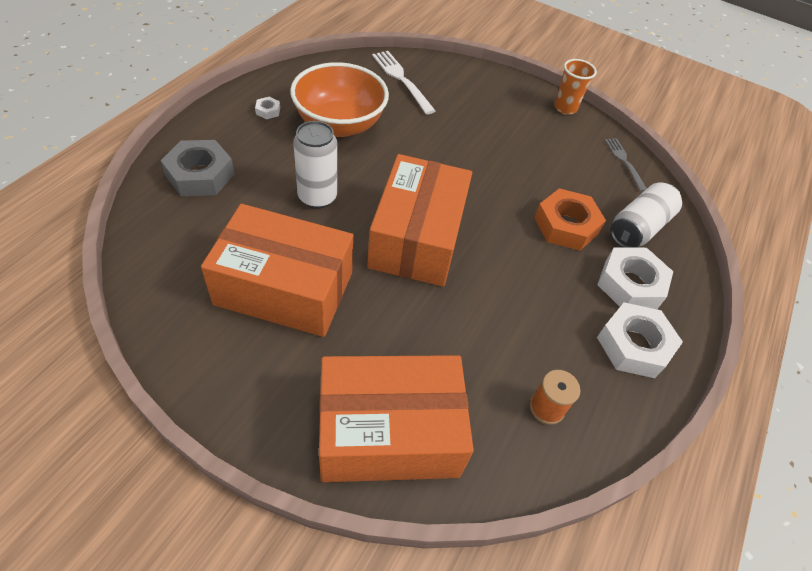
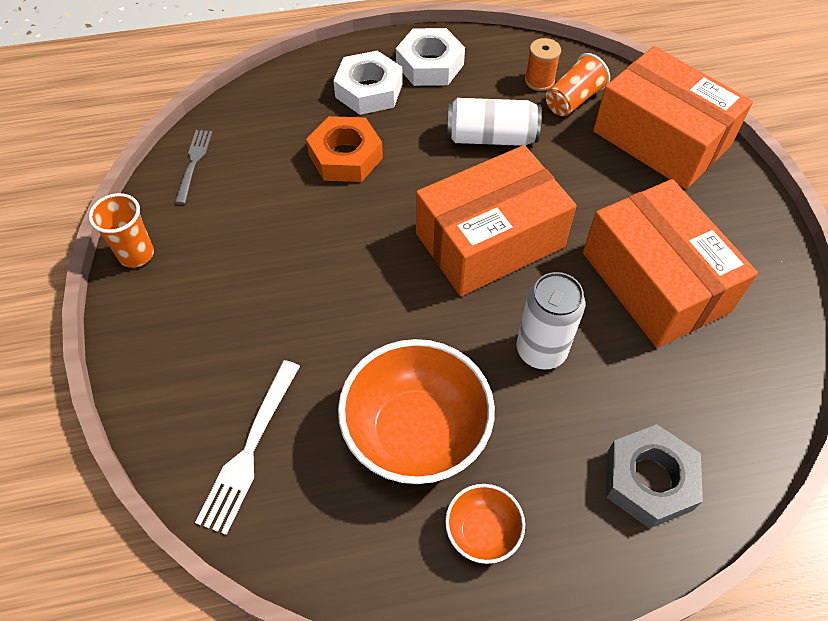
camera: 125 degrees left, 5 degrees up
(268, 111) = (482, 531): white nut -> orange bowl
(499, 411) = (573, 100): none -> orange cup
(624, 162) = (193, 163): grey fork -> grey fork turned 150 degrees clockwise
(638, 228) = (289, 113): white can -> white can (491, 137)

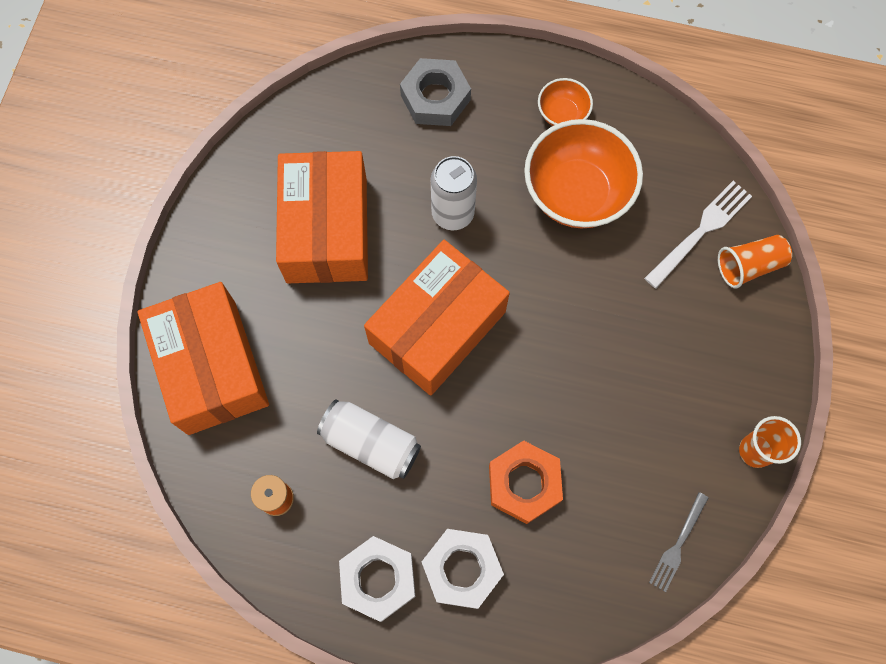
camera: 155 degrees left, 15 degrees up
(490, 240) = (437, 327): orange box -> orange box turned 45 degrees counterclockwise
(573, 100) = (260, 455): orange cup -> orange cup (749, 266)

